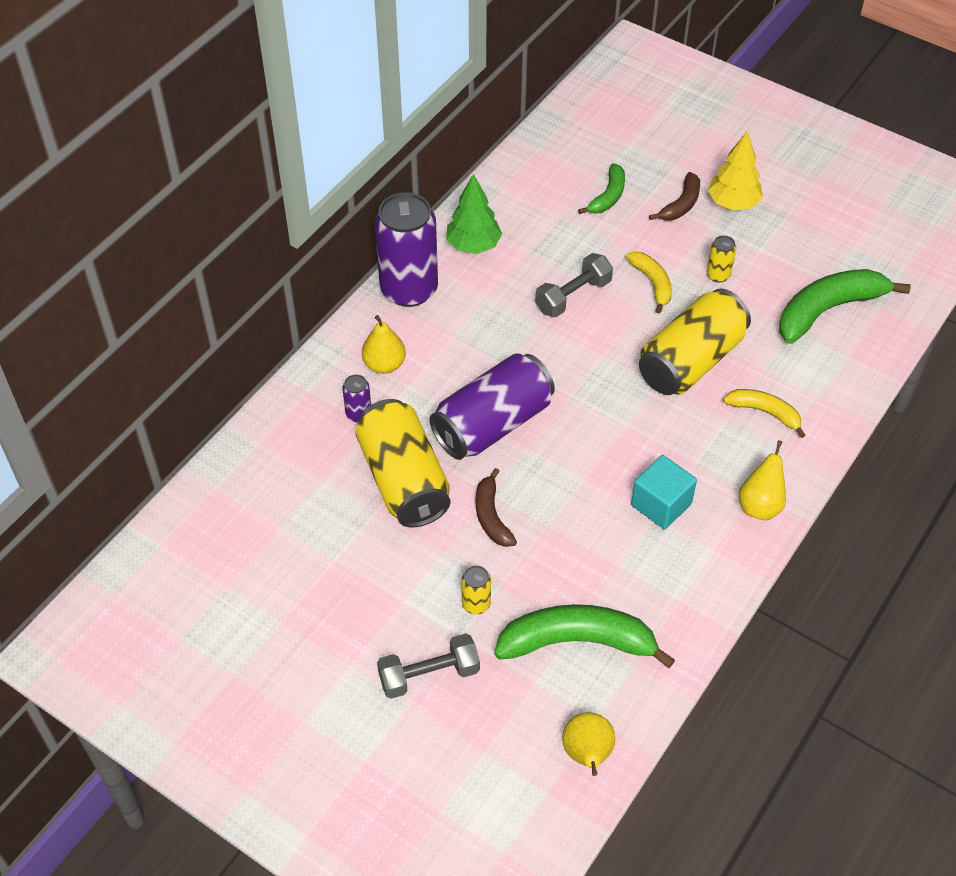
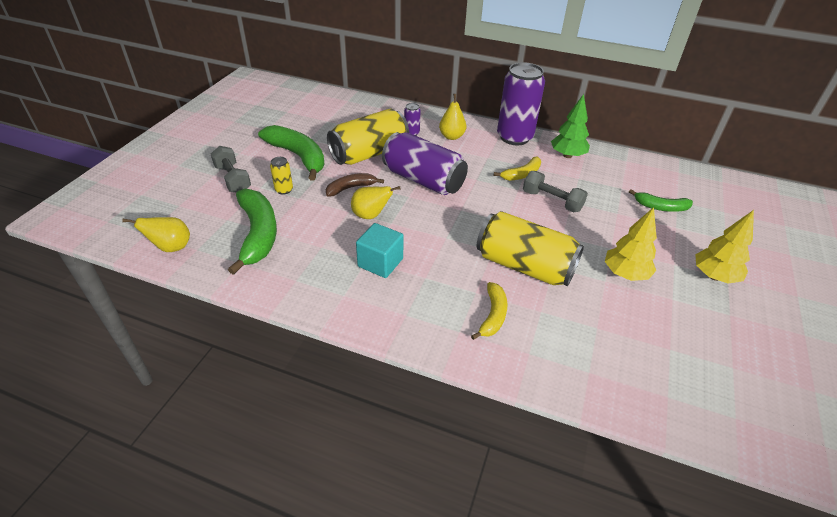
camera: 75 degrees right, 10 degrees down
(652, 283) = (590, 238): yellow banana -> yellow banana (522, 174)
(681, 205) = (685, 246): brown banana -> none
(718, 275) = (625, 274): yellow can -> yellow tree
(760, 505) = (395, 320): yellow pear -> yellow pear (371, 215)
(828, 310) = (636, 352): green banana -> green banana (298, 156)

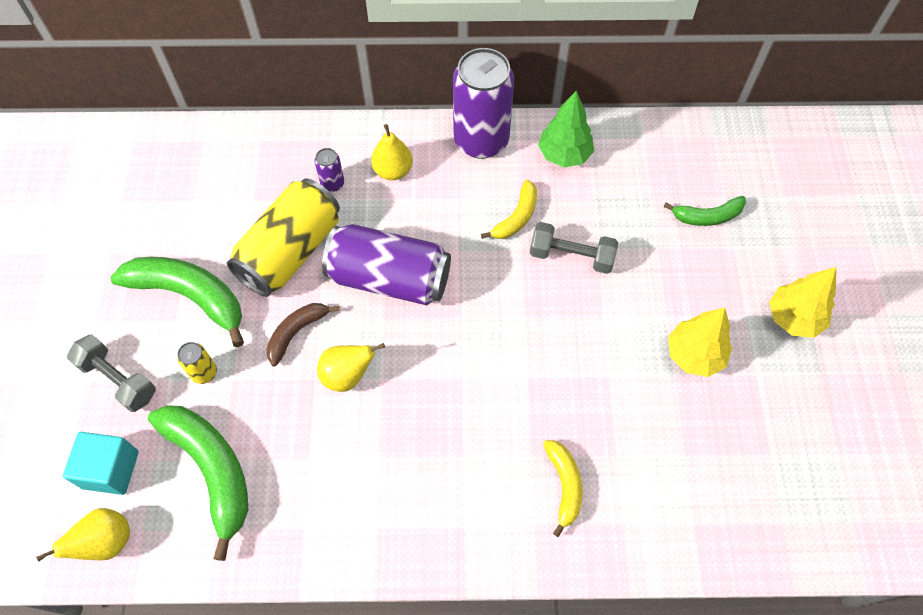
camera: 20 degrees left, 20 degrees up
(380, 262) = (396, 455): turquoise cube -> turquoise cube (110, 469)
(524, 266) = (574, 389): yellow can -> none

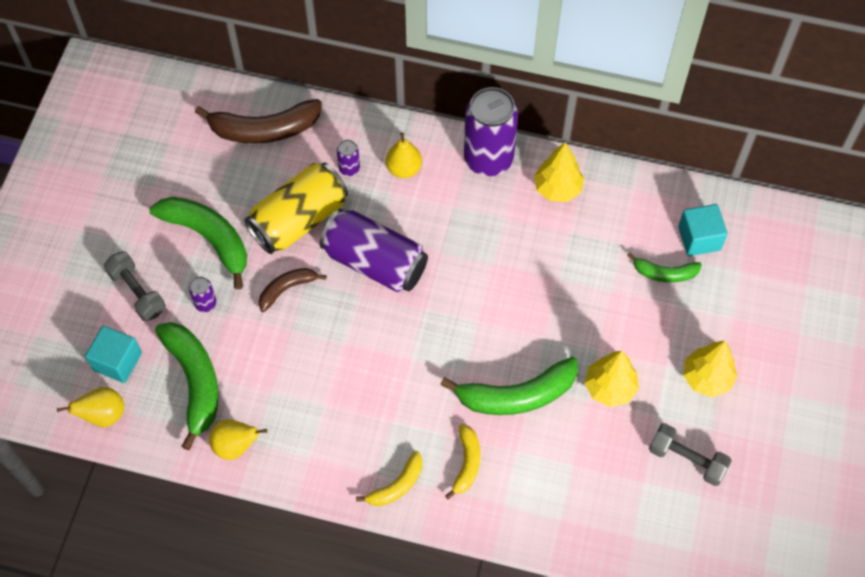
camera: 15 degrees right, 0 degrees up
(204, 372) = (205, 303): yellow can -> purple can
(226, 163) = (264, 129): none -> brown banana
(347, 375) = (319, 334): yellow pear -> yellow pear (235, 446)
(516, 217) = (497, 235): yellow banana -> yellow banana (397, 485)
(564, 155) = (557, 188): green tree -> yellow tree
(571, 256) = (534, 280): grey dumbbell -> grey dumbbell (686, 459)
(595, 390) = (516, 395): none -> green banana
(729, 172) = (699, 238): none -> turquoise cube

